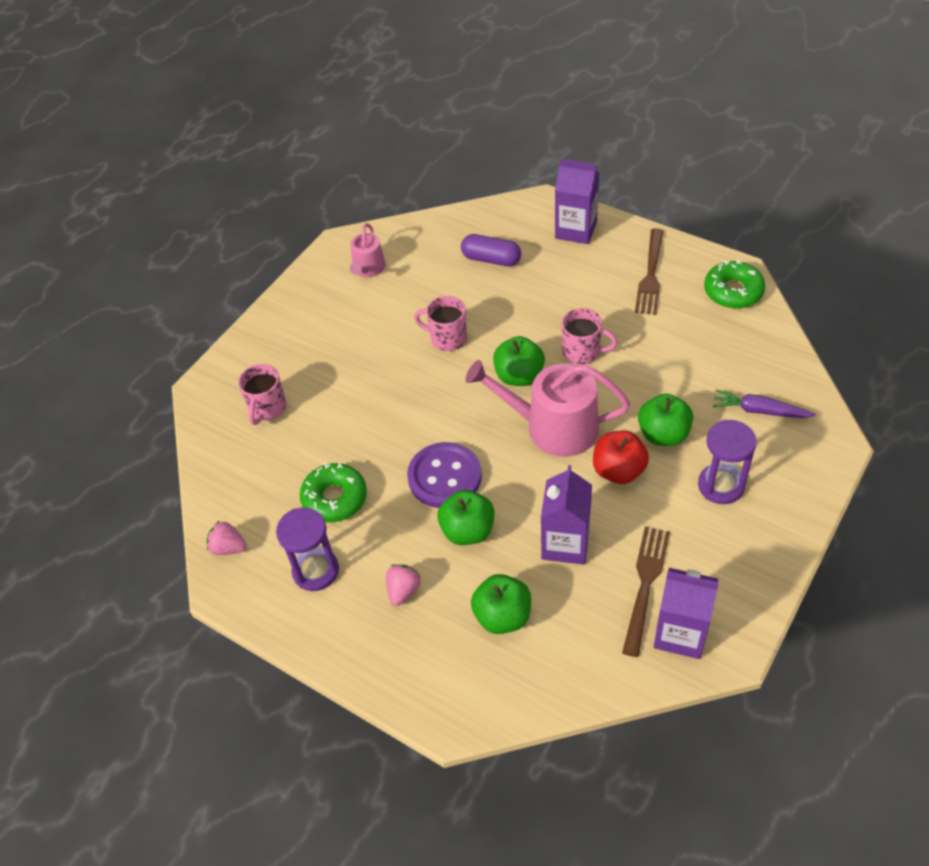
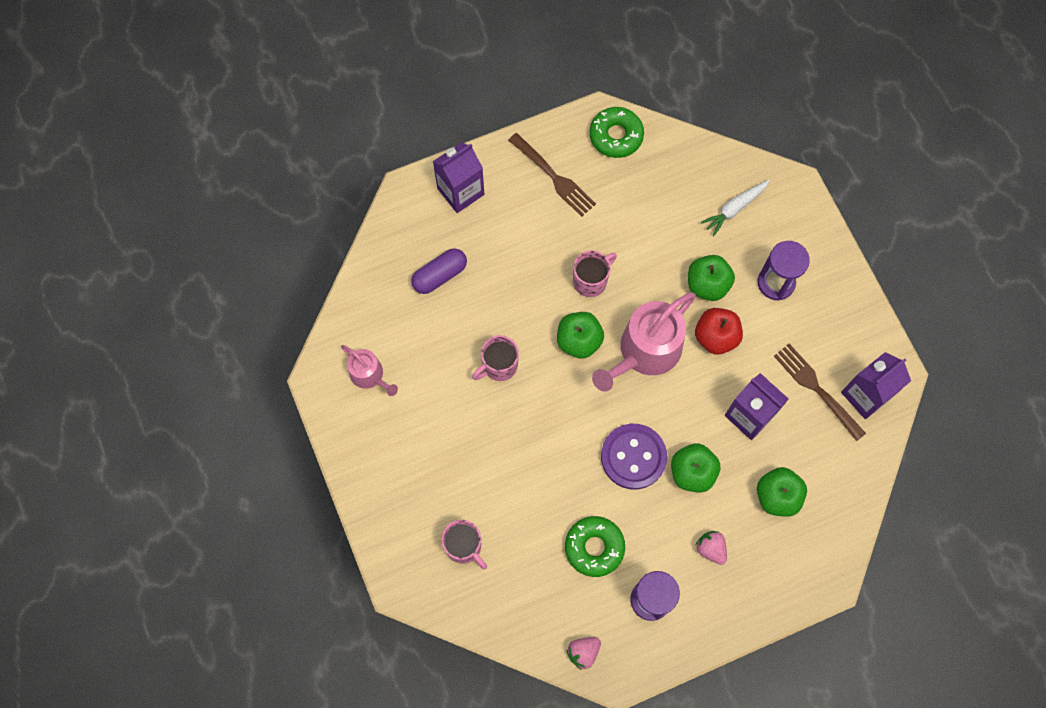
camera: 60 degrees left, 20 degrees up
(760, 411) = (734, 208): purple carrot -> white carrot

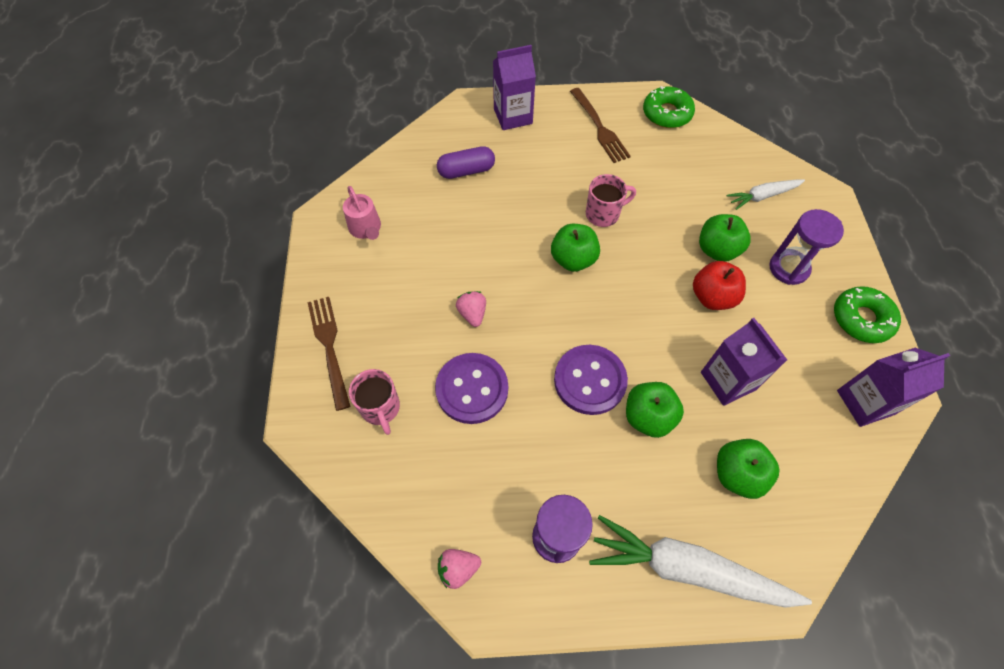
camera: 20 degrees right, 10 degrees down
(499, 366) = (488, 257): pink mug -> none
(535, 501) = (472, 389): none -> purple button
(594, 547) = (515, 457): green donut -> green donut (861, 319)
(644, 352) = (635, 288): pink watering can -> none
(710, 549) = (644, 505): pink strawberry -> pink strawberry (472, 314)
(758, 586) = (688, 569): none -> white carrot
(817, 389) = (810, 379): brown fork -> brown fork (329, 347)

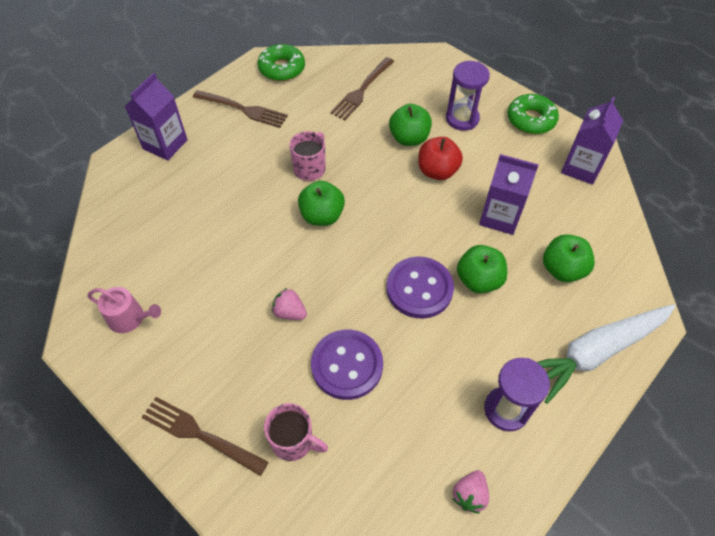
camera: 45 degrees left, 5 degrees down
(466, 171) = (170, 211): purple capsule -> none
(718, 178) = (362, 90): none -> brown fork
(762, 196) = (401, 83): white carrot -> none

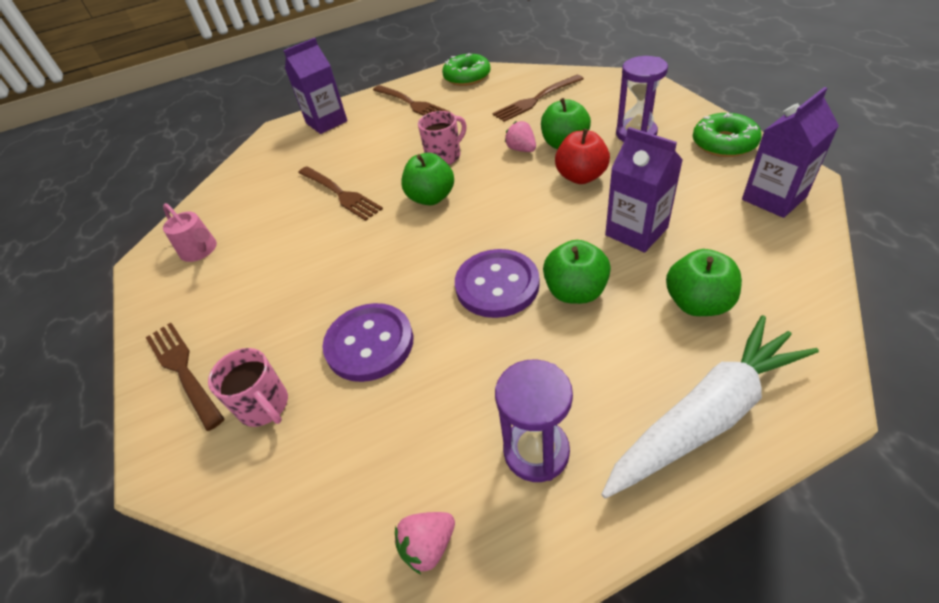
camera: 30 degrees right, 10 degrees down
(233, 227) = (340, 194): none -> brown fork
(289, 312) = (344, 277): pink strawberry -> pink strawberry (521, 149)
(595, 352) = (705, 416): white carrot -> white carrot turned 150 degrees clockwise

